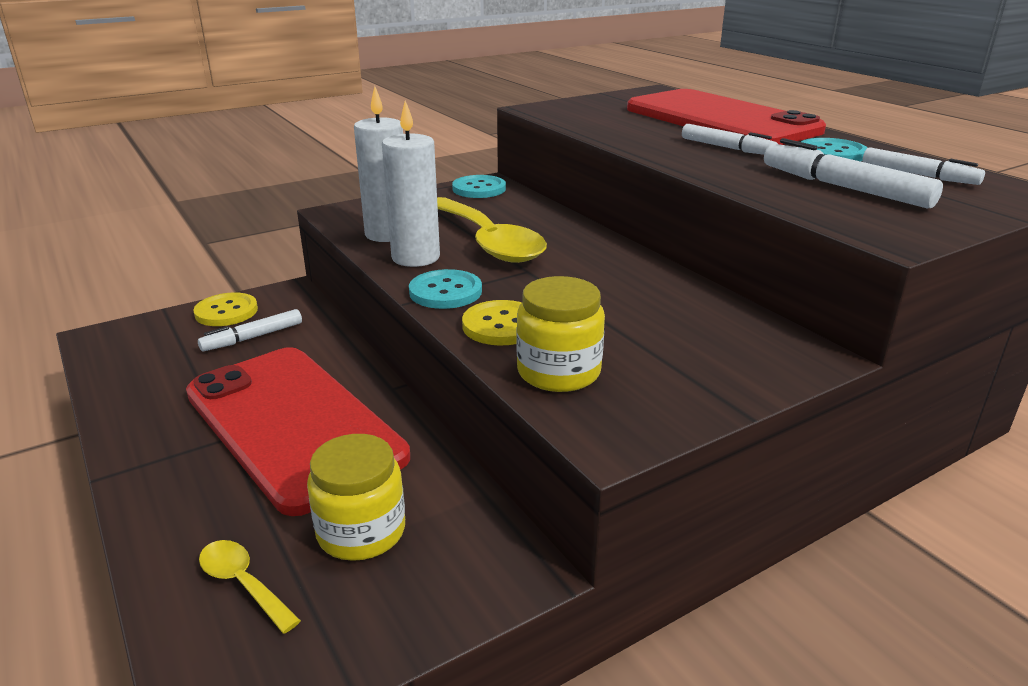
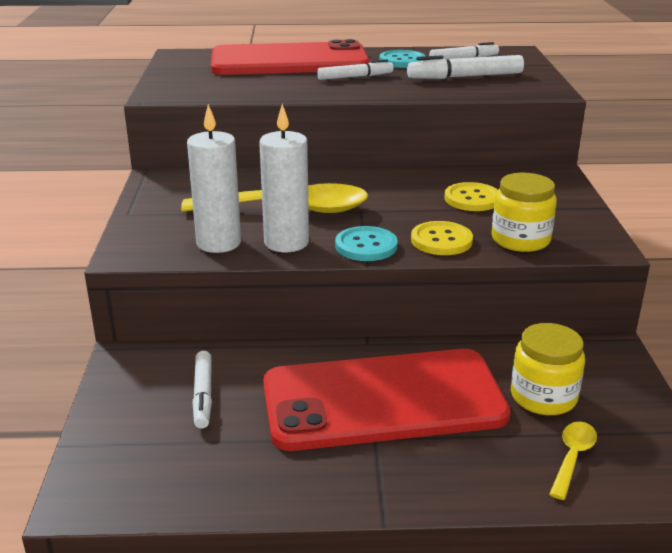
camera: 60 degrees left, 0 degrees up
(226, 312) = (125, 402): yellow button -> yellow button (472, 199)
(243, 583) = (572, 457): yellow spoon -> yellow spoon turned 135 degrees clockwise
(479, 189) = (166, 185): turquoise button -> none

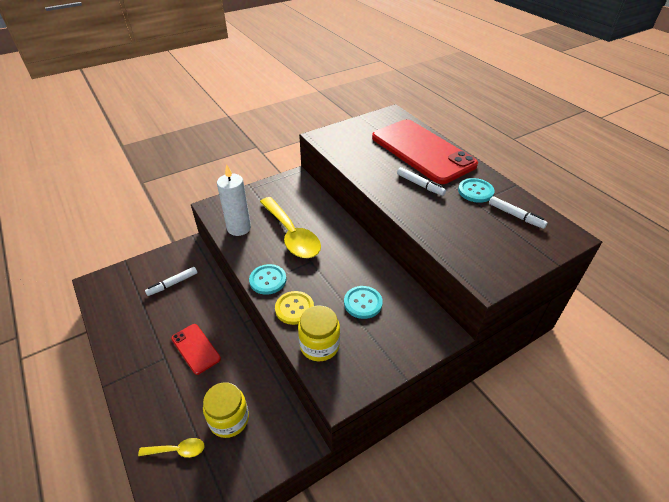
camera: 60 degrees right, 15 degrees up
(286, 242) = (253, 250): white candle -> none
(383, 400) = (196, 348): red phone -> red phone, size x0.45
(465, 77) = (473, 229): white marker -> none
(472, 199) = (363, 303): yellow button -> turquoise button

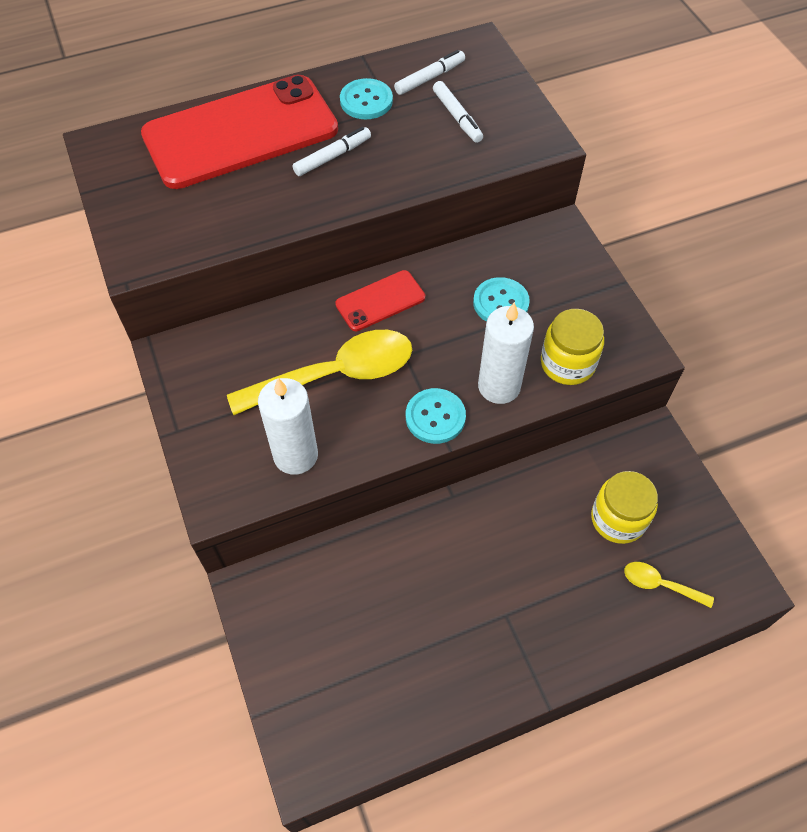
camera: 80 degrees left, 15 degrees up
(172, 284) = (343, 613): white marker -> white marker (457, 117)
(177, 450) = (660, 584): yellow spoon -> yellow spoon turned 75 degrees counterclockwise
(196, 348) = (494, 567): red phone -> red phone (380, 301)
(294, 308) = (499, 386): yellow button -> white candle

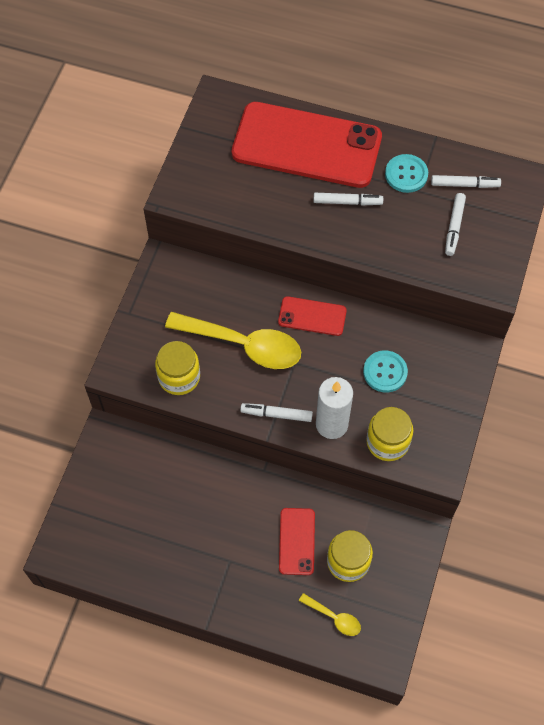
camera: 40 degrees right, 5 degrees up
(295, 455) = (179, 377): white candle -> yellow jar
(435, 417) = (276, 414): turquoise button -> white marker
(552, 539) = (296, 541): none -> red phone
(660, 584) = (334, 617): yellow spoon -> yellow spoon turned 150 degrees clockwise

